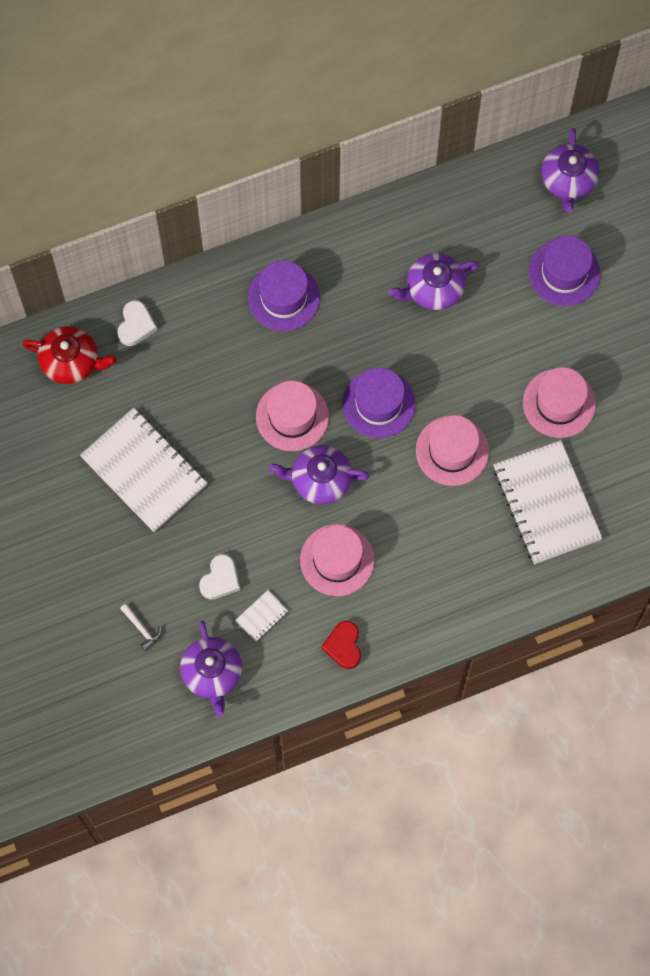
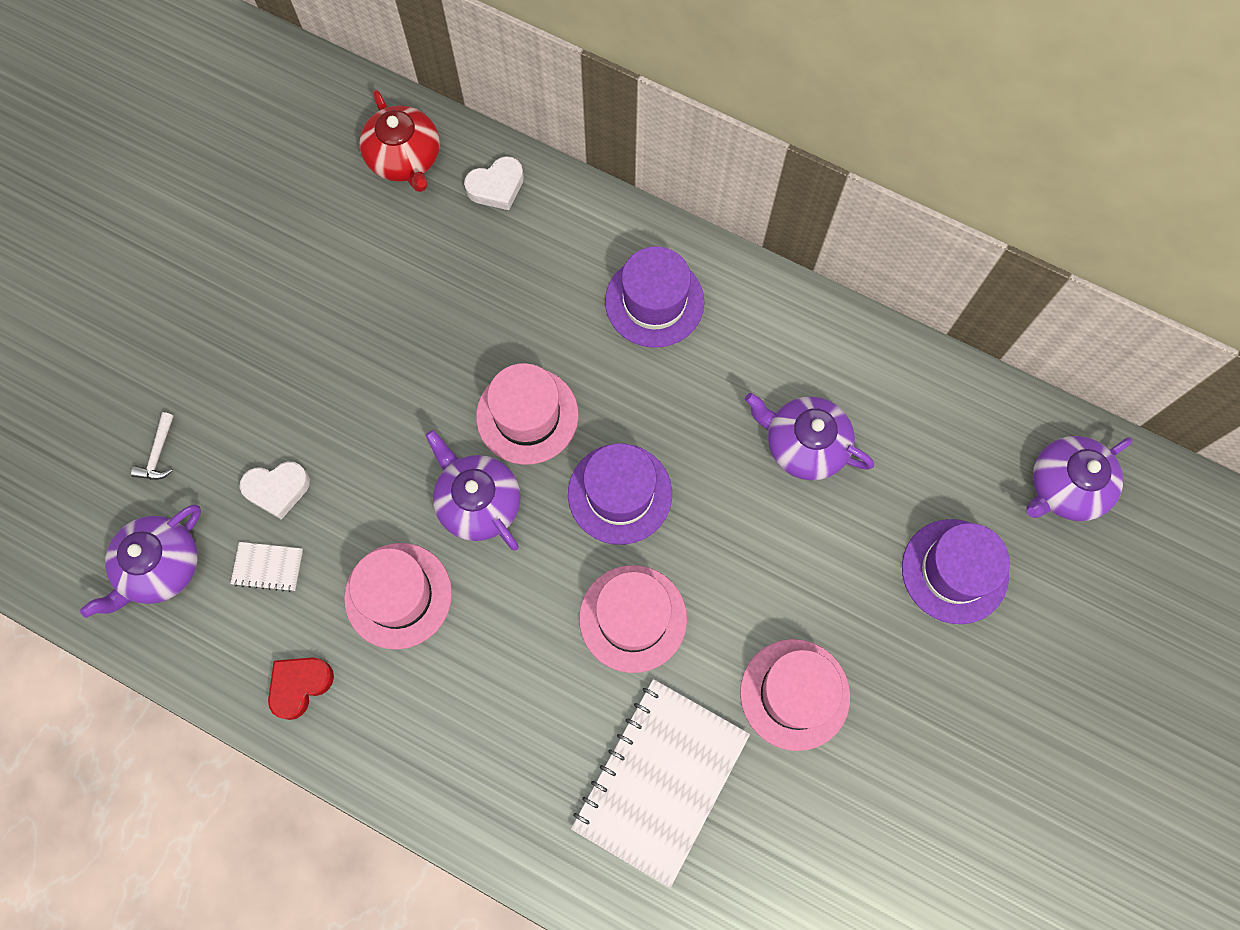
camera: 50 degrees right, 0 degrees up
(144, 471) = (341, 318): white notebook -> none

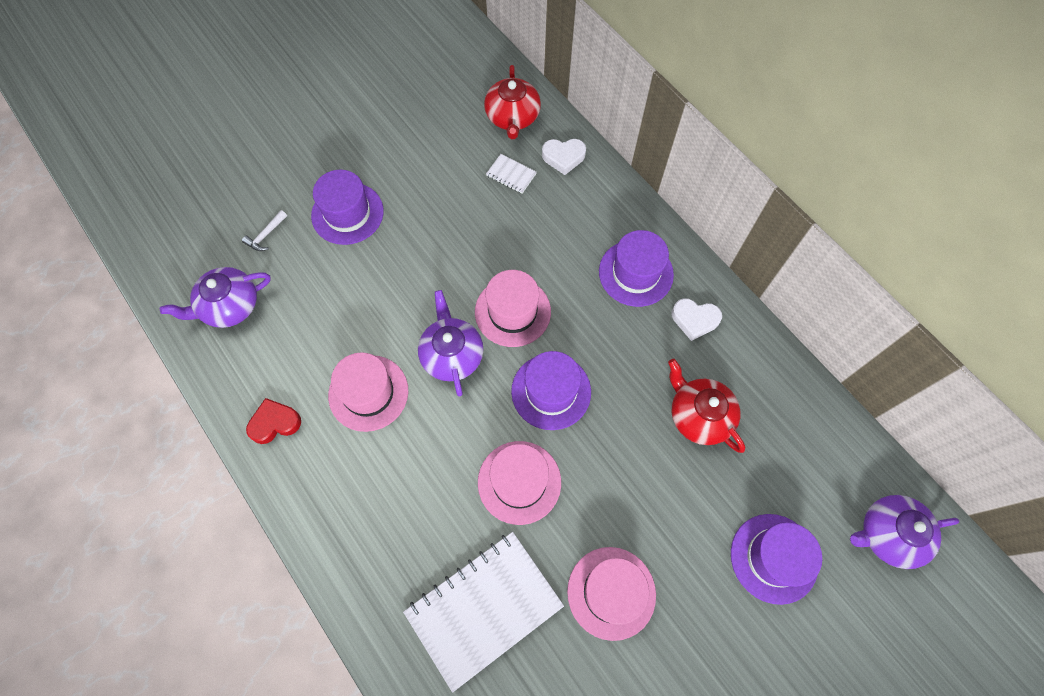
camera: 25 degrees right, 5 degrees down
(252, 378) = (347, 213): none -> purple hat
(268, 567) = (295, 336): white notebook -> white notebook (511, 175)
(277, 489) = (327, 289): white heart -> white heart (694, 320)
(804, 445) = (699, 415): purple teapot -> red teapot

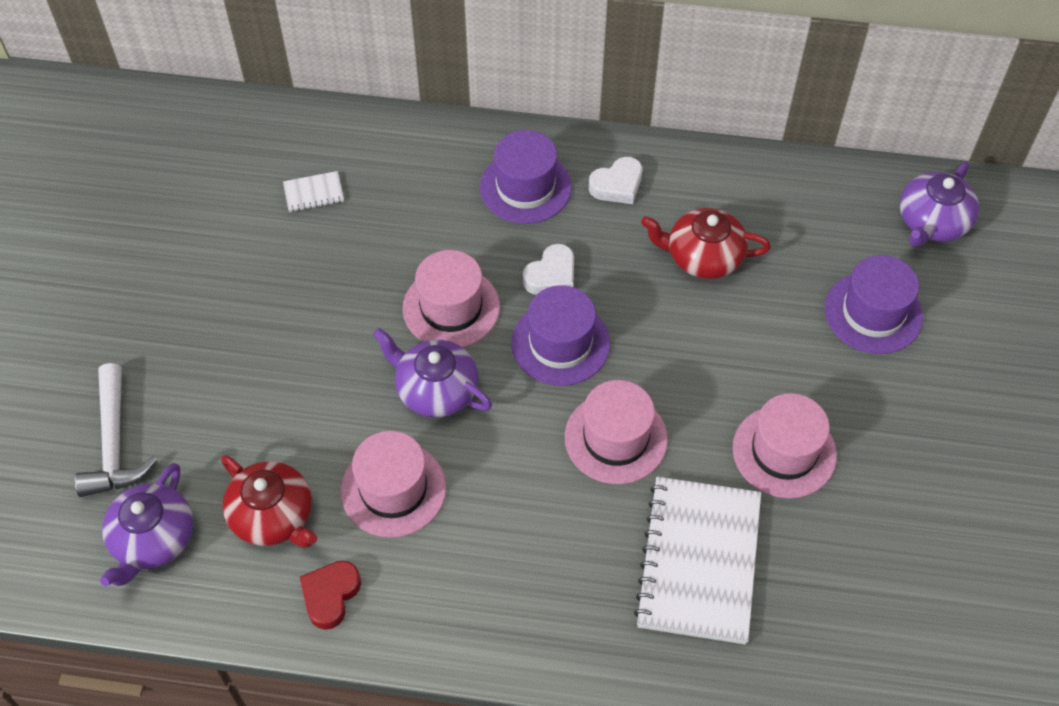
camera: 45 degrees left, 10 degrees down
(266, 235) = (114, 444): white hammer -> white hammer, size x2.02
(347, 213) = (182, 354): purple hat -> none
(512, 117) = (256, 141): red teapot -> red teapot (273, 516)
(563, 157) = (348, 140): white heart -> white heart (551, 275)

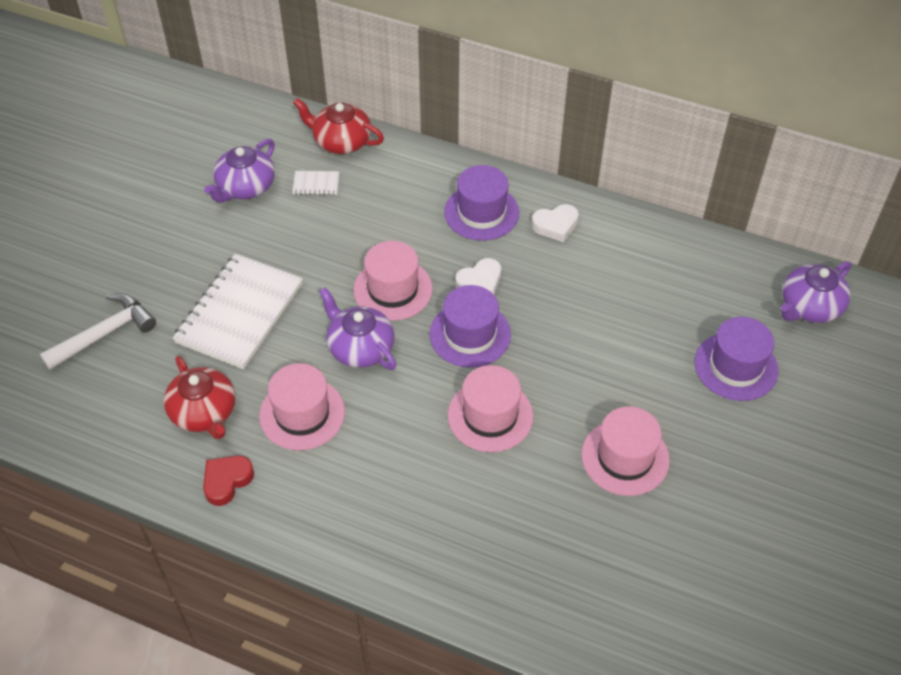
camera: 15 degrees right, 5 degrees down
(114, 444) = (105, 333): white hammer -> white hammer turned 135 degrees counterclockwise
(153, 539) = (109, 408): purple teapot -> purple teapot (245, 187)
(699, 561) = (526, 525): white notebook -> white notebook (240, 313)
(703, 257) = (607, 293): red teapot -> red teapot (341, 141)

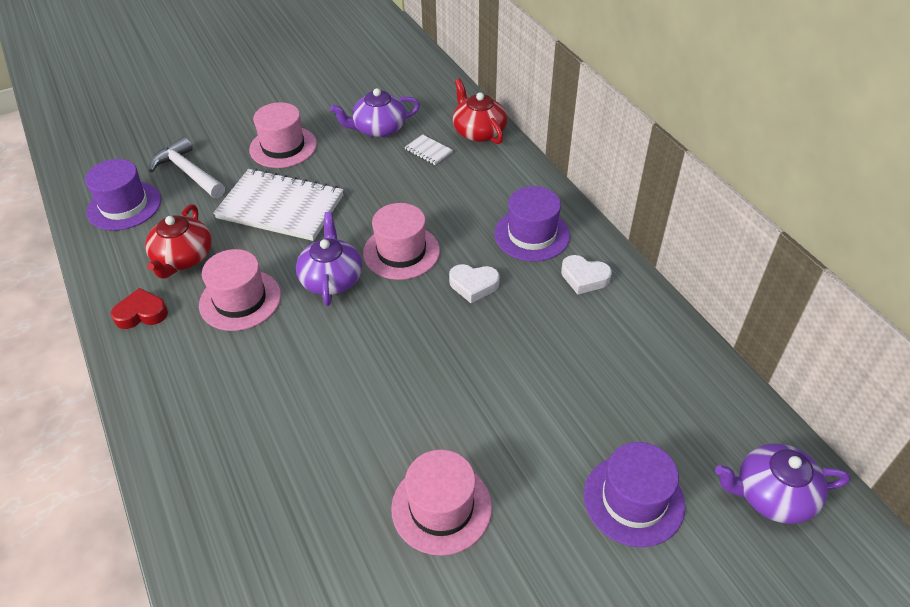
camera: 40 degrees right, 5 degrees down
(105, 333) = (188, 172): white hammer -> white hammer turned 135 degrees counterclockwise
(240, 313) = (280, 207): white notebook -> white notebook turned 45 degrees clockwise
(470, 334) = (422, 320): purple hat -> purple hat (124, 206)
(490, 415) = (368, 392): pink hat -> pink hat (283, 147)

